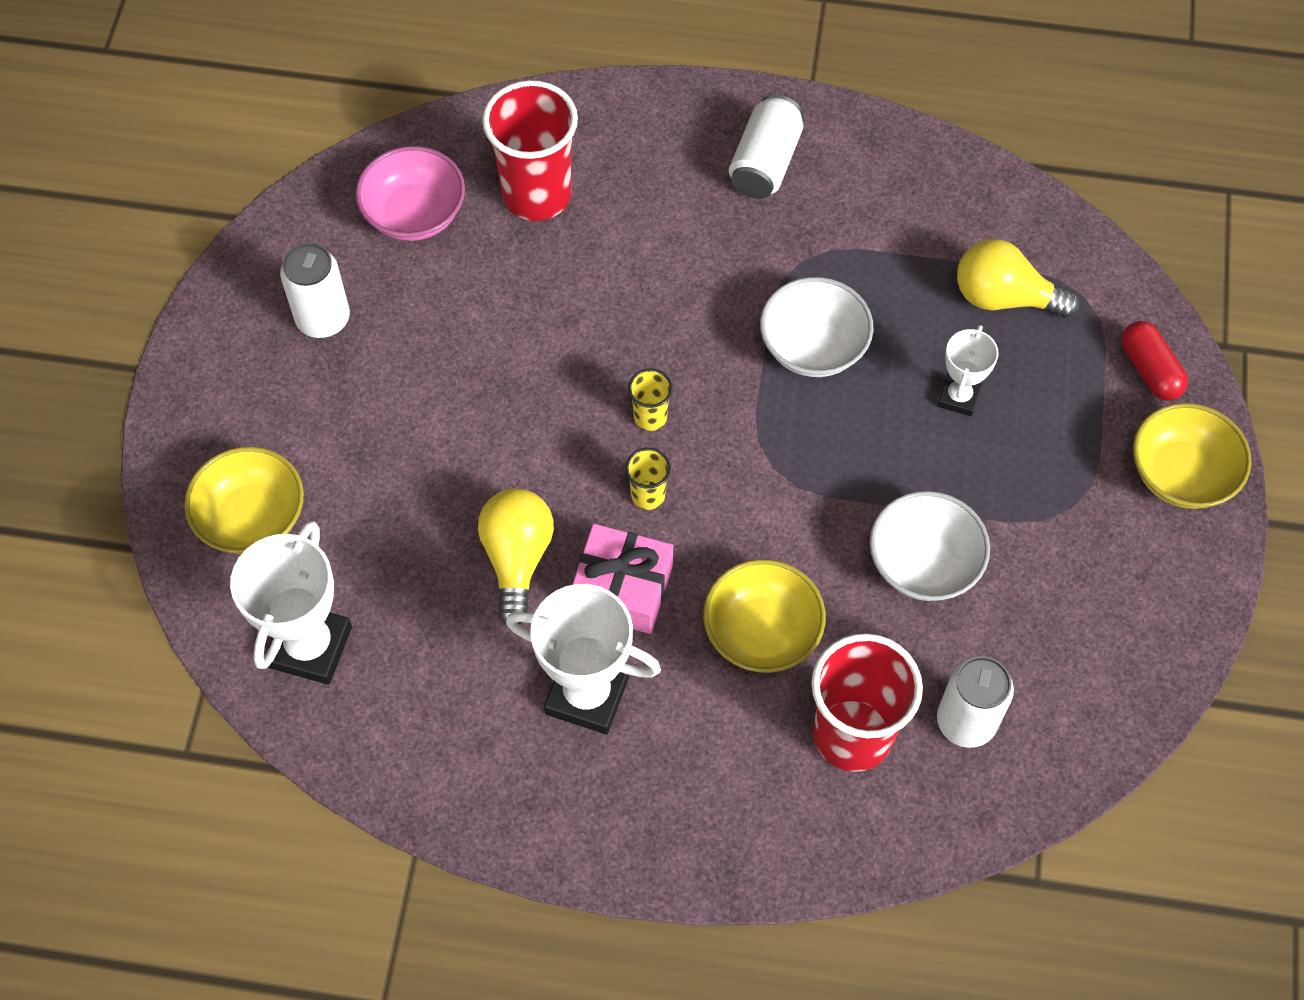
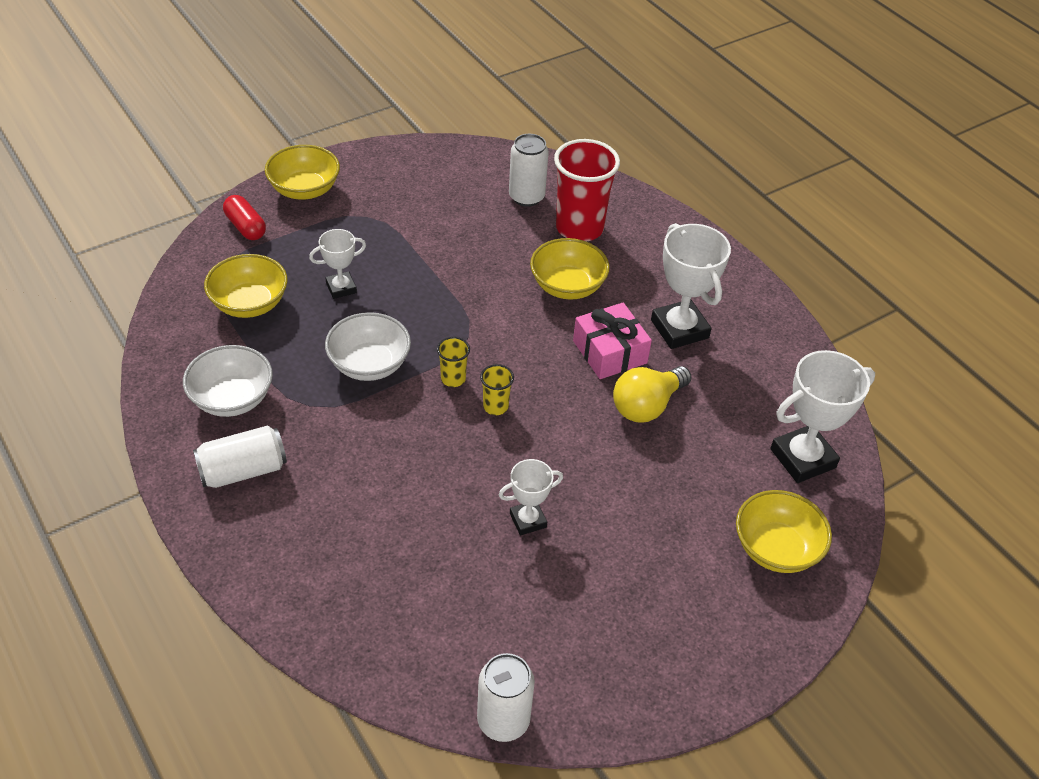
camera: 135 degrees left, 15 degrees down
(323, 319) = (614, 628): white can -> white can (503, 720)
(414, 214) = (478, 642): pink bowl -> none
(491, 340) = (528, 520): none -> white trophy
(537, 195) = (390, 580): red cup -> none
(648, 495) = (545, 376): yellow cup -> yellow cup (453, 379)
(924, 563) = (460, 250): white bowl -> white bowl (232, 398)
(1004, 297) = (249, 303): yellow light bulb -> yellow bowl
(1150, 370) = (246, 227): red capsule -> red capsule turned 60 degrees counterclockwise

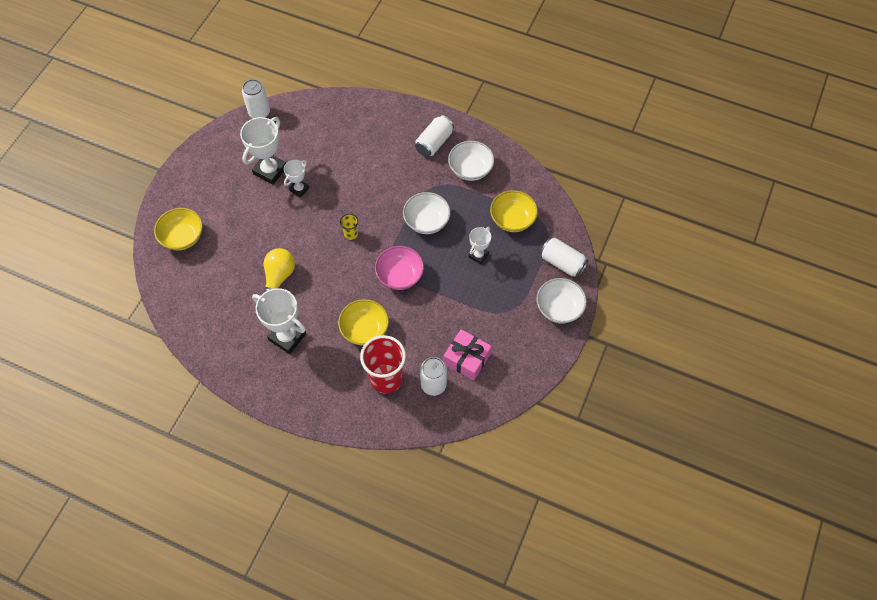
camera: 150 degrees right, 15 degrees up
(246, 227) = (562, 263): red capsule -> white can
(304, 189) = (559, 308): yellow bowl -> white bowl
(453, 379) = (381, 237): yellow cup -> none
(469, 320) = (400, 275): none -> pink bowl
(610, 352) = (315, 299): pink gift -> pink gift (467, 359)
(802, 458) = (187, 292): white trophy -> white trophy (270, 170)

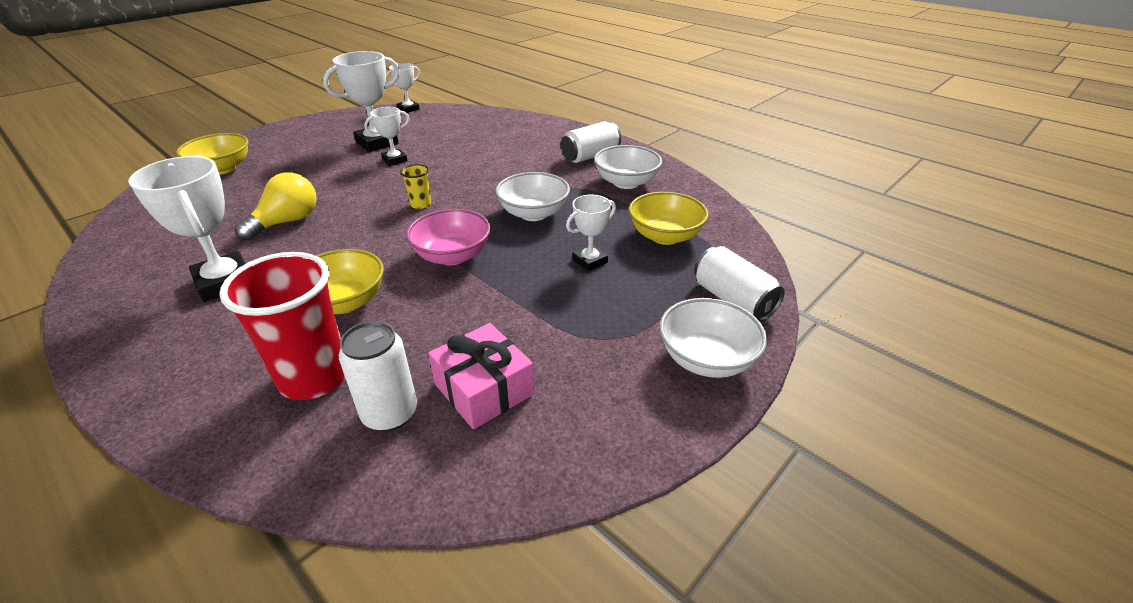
camera: 20 degrees right, 25 degrees down
(259, 113) = (408, 109): white can -> white trophy

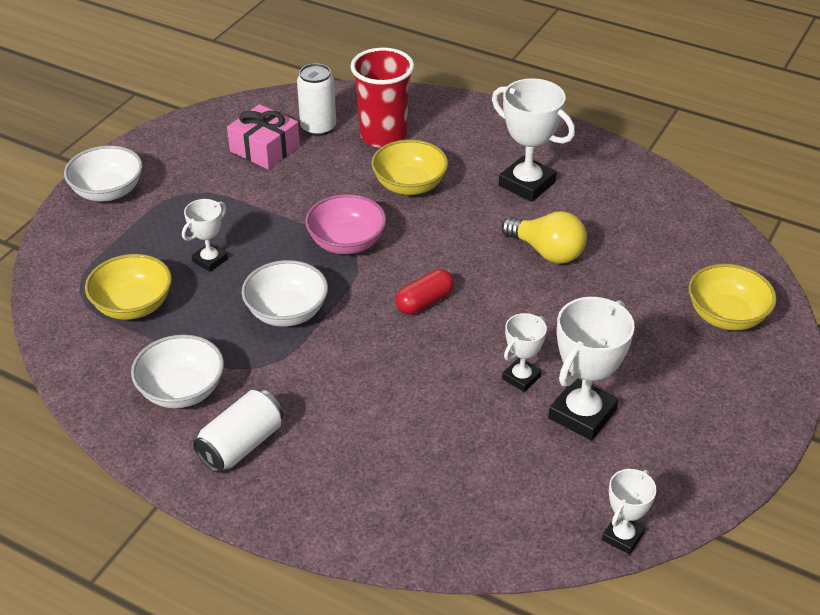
camera: 165 degrees right, 5 degrees up
(287, 222) = (547, 252): yellow light bulb -> yellow light bulb turned 75 degrees counterclockwise
(420, 205) = (424, 302): yellow cup -> red capsule
(732, 300) = (76, 243): white can -> none

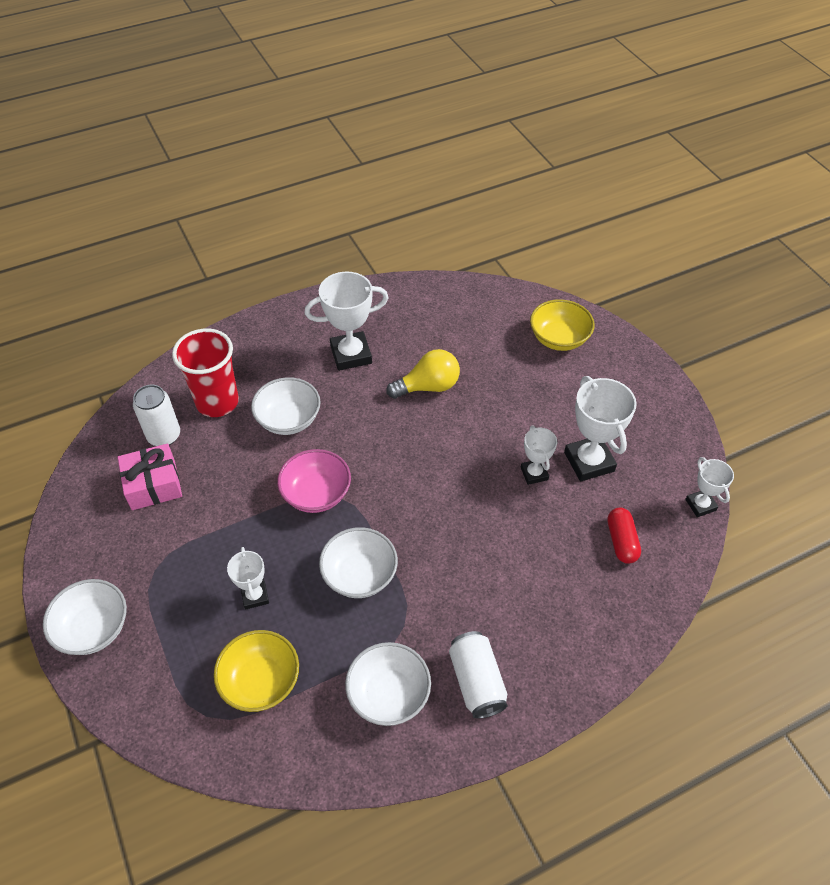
camera: 55 degrees left, 10 degrees up
(409, 185) = (288, 419): yellow bowl -> white bowl
(424, 302) = (419, 483): red capsule -> red capsule (621, 541)

